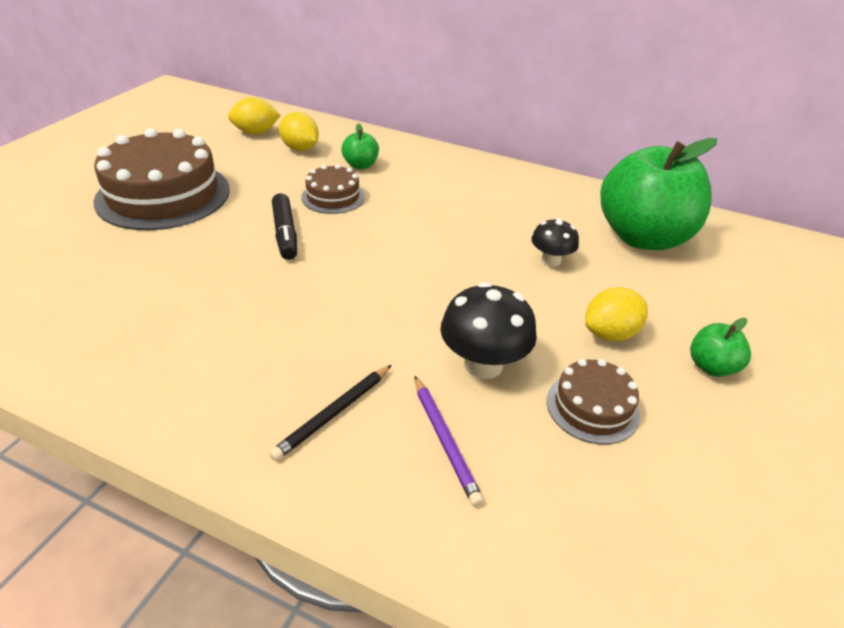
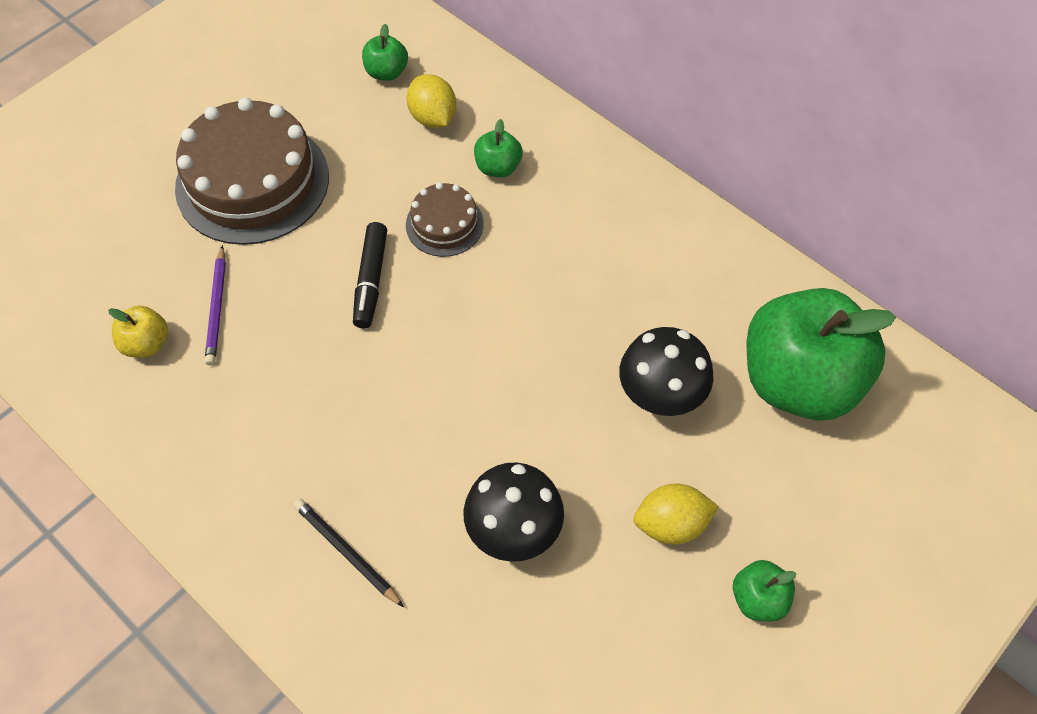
camera: 20 degrees right, 20 degrees up
(82, 302) = (146, 344): none -> yellow apple
(256, 132) = (386, 72): yellow lemon -> green apple
(333, 413) = (347, 552): black pencil -> black pencil turned 75 degrees clockwise
(445, 441) = (438, 613): purple pencil -> purple pencil (217, 308)
(550, 260) = (660, 395): black mushroom -> black mushroom, size x1.62
(592, 407) = (599, 614): brown cake -> none

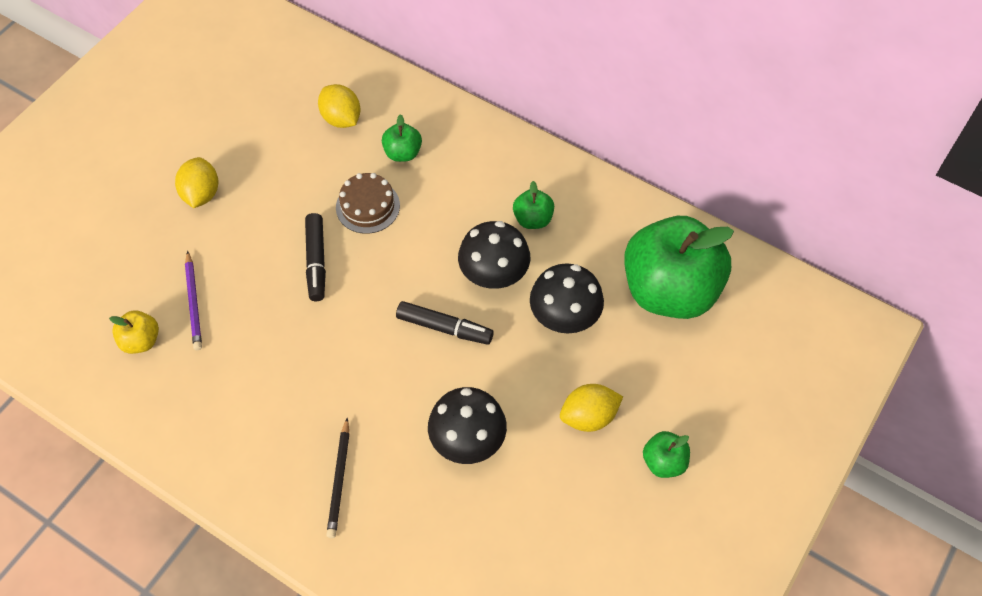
camera: 10 degrees left, 0 degrees up
(252, 182) = (201, 194): brown cake -> yellow lemon
(347, 552) = (339, 480): black pencil -> black pencil turned 120 degrees counterclockwise
(386, 72) = (295, 85): green apple -> green apple (533, 219)
(510, 384) = (444, 327): none -> black marker
(582, 329) = (494, 275): none -> black mushroom

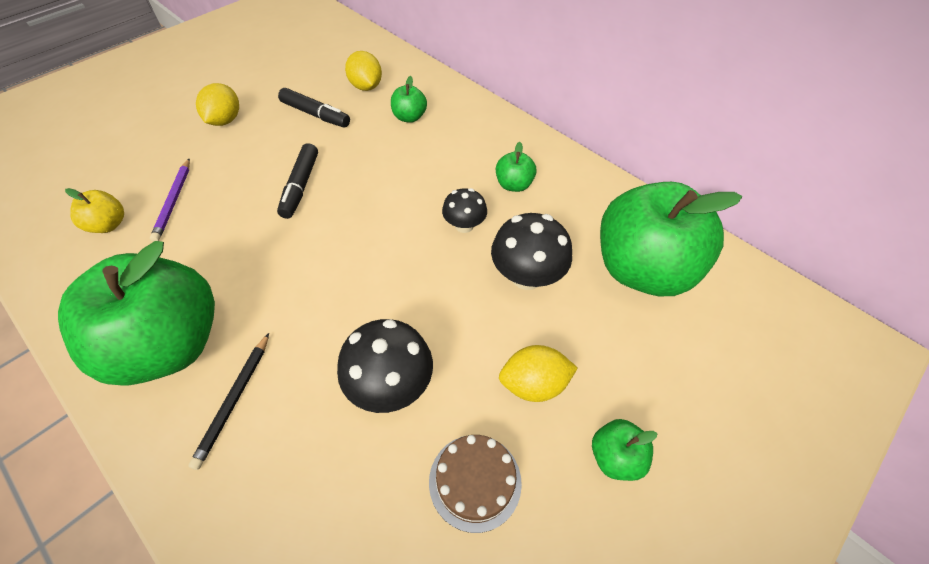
camera: 10 degrees right, 5 degrees down
(261, 445) = (169, 345): none -> green apple
(367, 206) = (364, 151): brown cake -> brown cake (475, 481)
(444, 327) = (401, 264): black marker -> black marker (315, 114)
(494, 275) = (464, 225): black mushroom -> black mushroom, size x0.62

